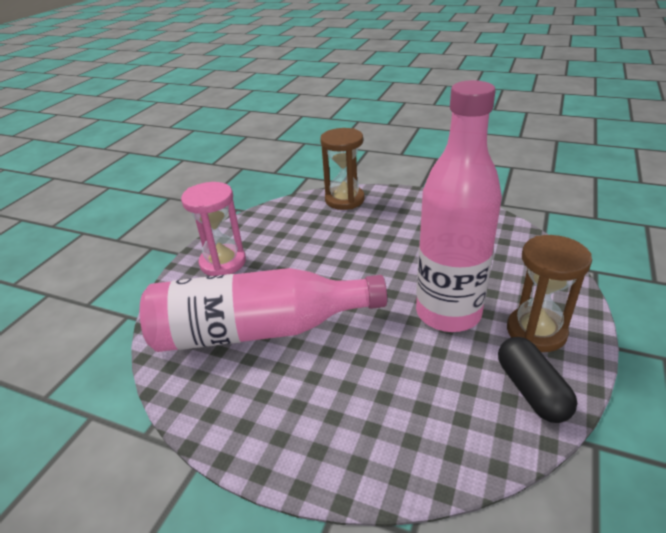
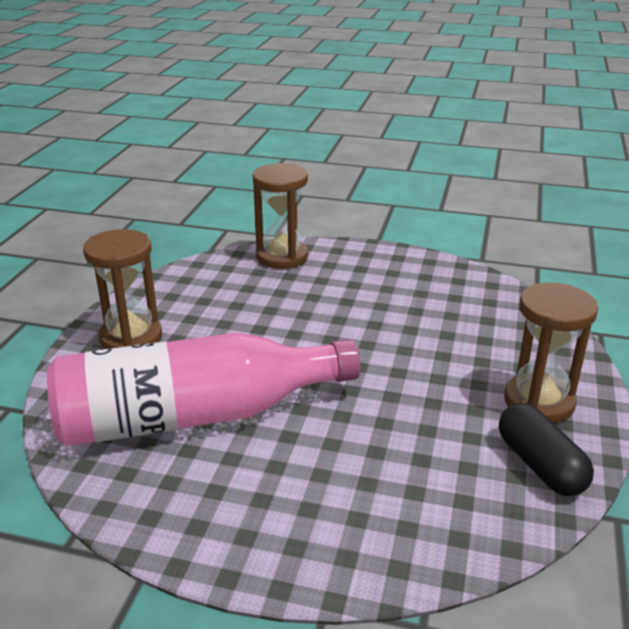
camera: 10 degrees left, 5 degrees down
(223, 262) = (131, 337): pink hourglass -> brown hourglass
(448, 313) = (432, 386): pink bottle -> none

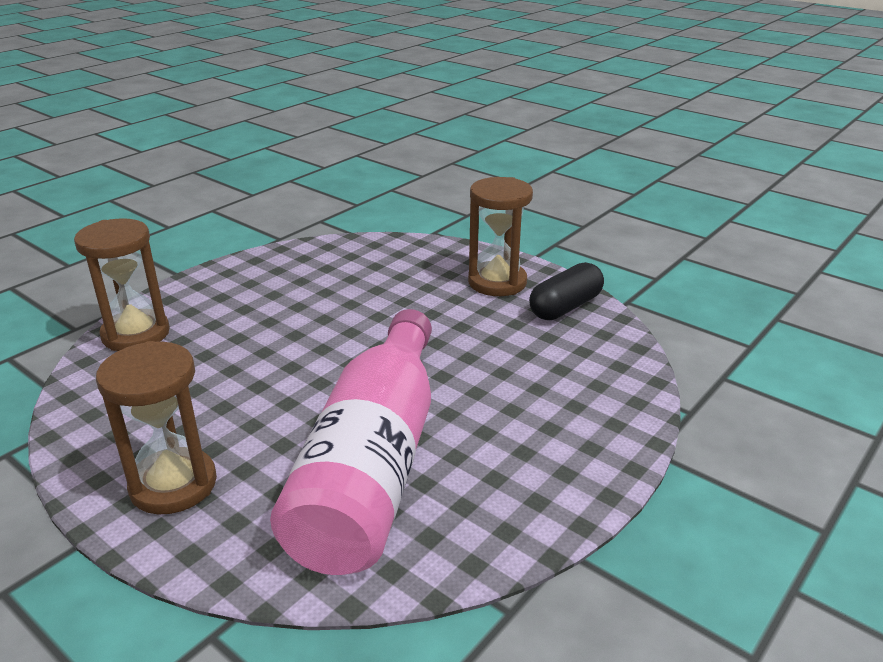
camera: 65 degrees left, 0 degrees up
(540, 465) = (565, 307): black capsule -> black capsule turned 45 degrees counterclockwise

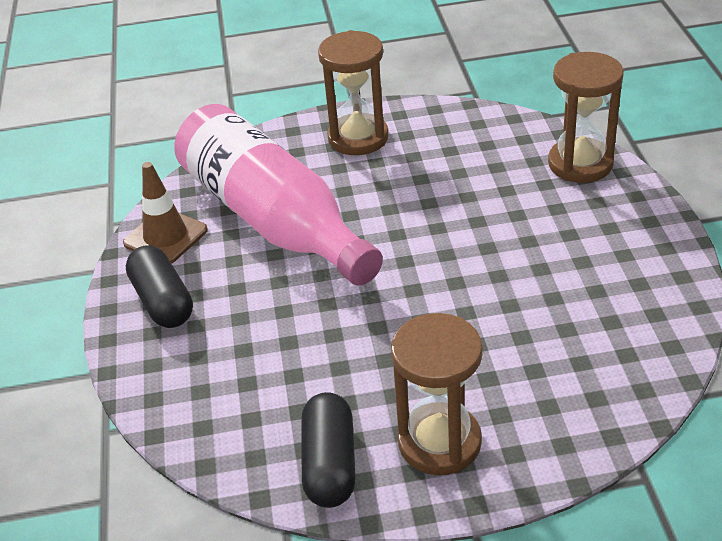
camera: 135 degrees right, 10 degrees up
(480, 528) = (165, 237): none -> brown traffic cone
(555, 465) = (163, 301): none -> black capsule

